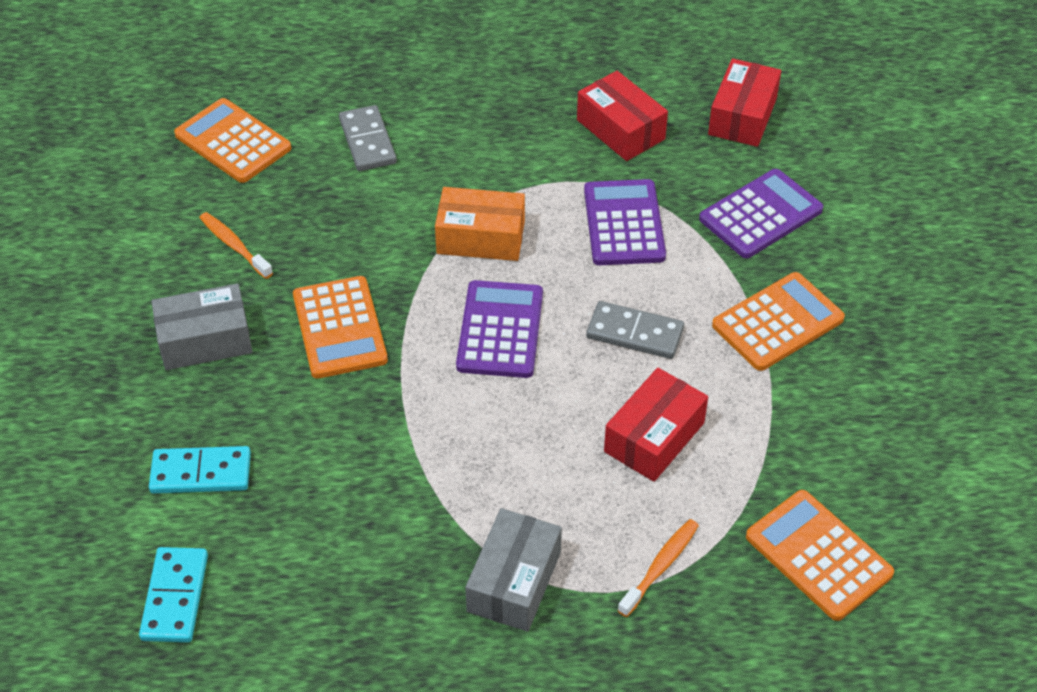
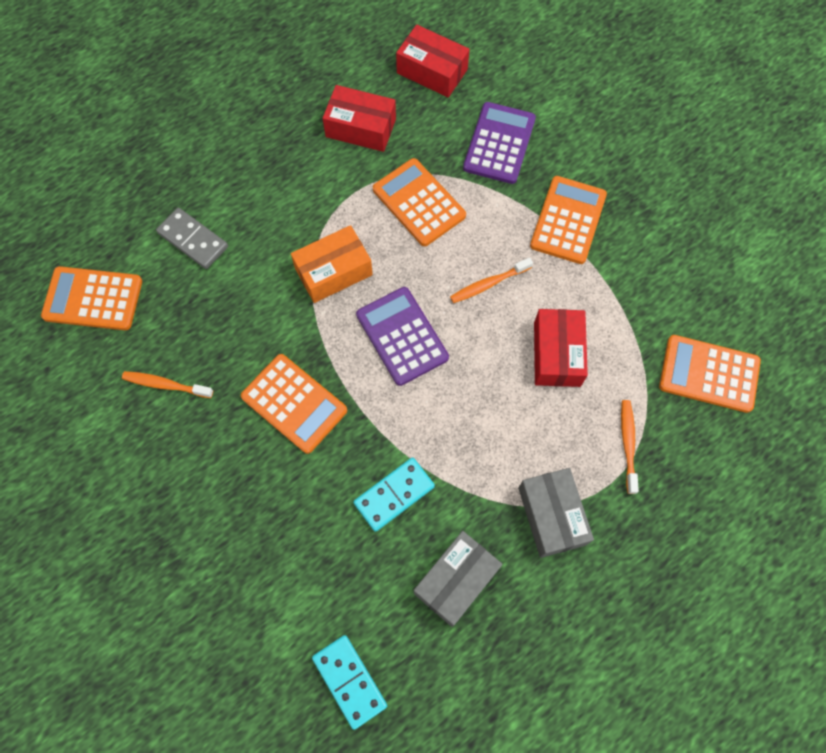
camera: 35 degrees left, 20 degrees up
(201, 473) = (290, 578): turquoise domino -> turquoise domino (394, 495)
(205, 340) = (208, 474): grey box -> grey box (456, 580)
(624, 223) = (419, 202): purple calculator -> orange calculator
(634, 333) = (488, 284): grey domino -> orange toothbrush
(742, 116) = (432, 71): red box -> red box turned 45 degrees counterclockwise

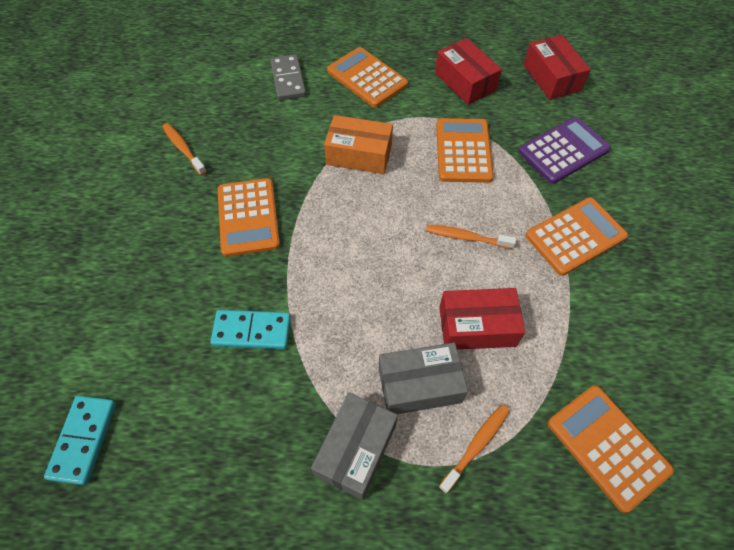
camera: 40 degrees right, 10 degrees down
(93, 299) = (196, 74): orange calculator -> orange calculator (367, 78)
(402, 336) = (366, 227): purple calculator -> none
(456, 580) = (232, 434): grey box -> grey box (419, 385)
(557, 354) = (477, 326): red box -> red box turned 45 degrees clockwise

